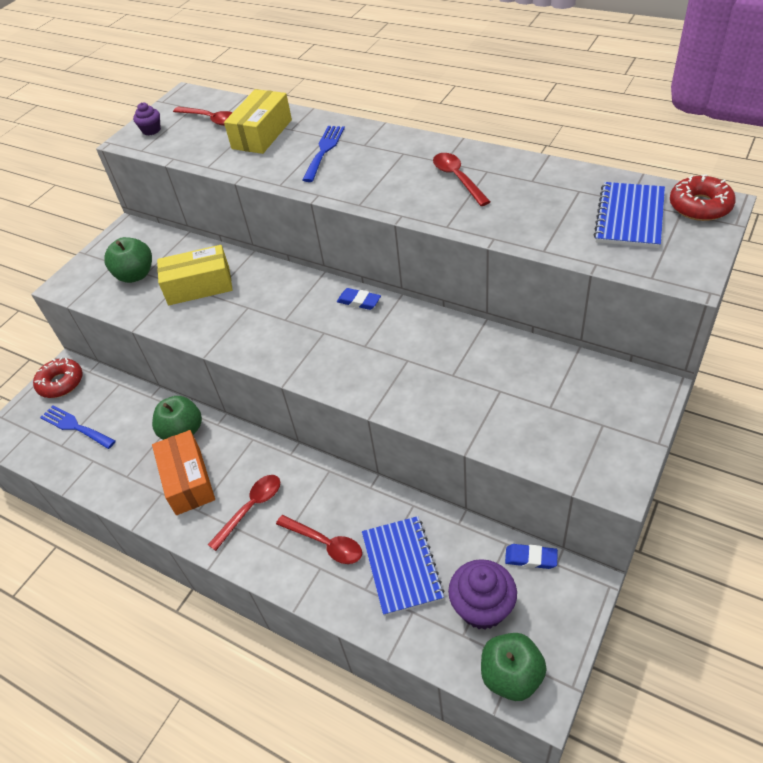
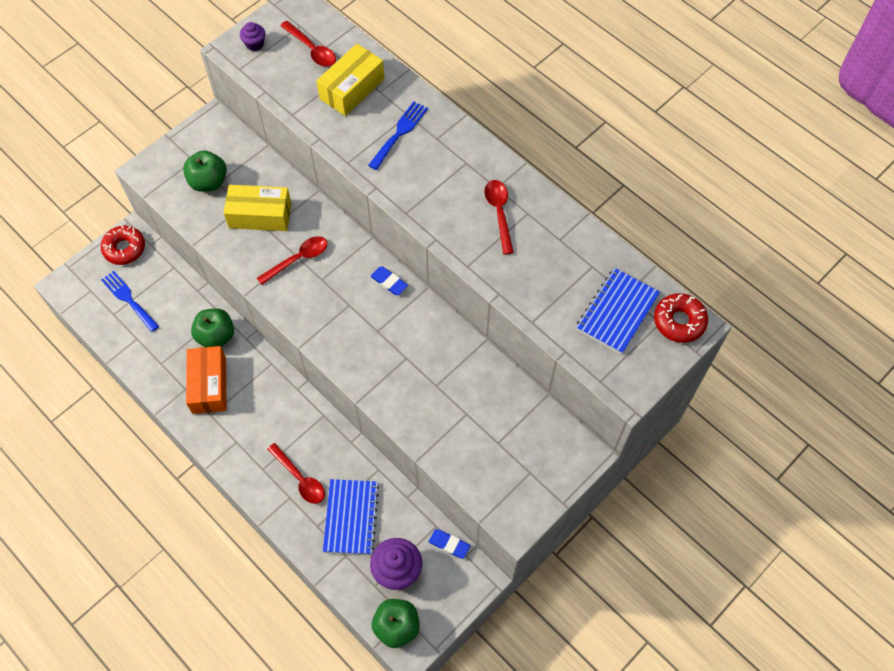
camera: 10 degrees right, 15 degrees up
(251, 508) = (252, 428): red spoon -> red spoon (298, 259)

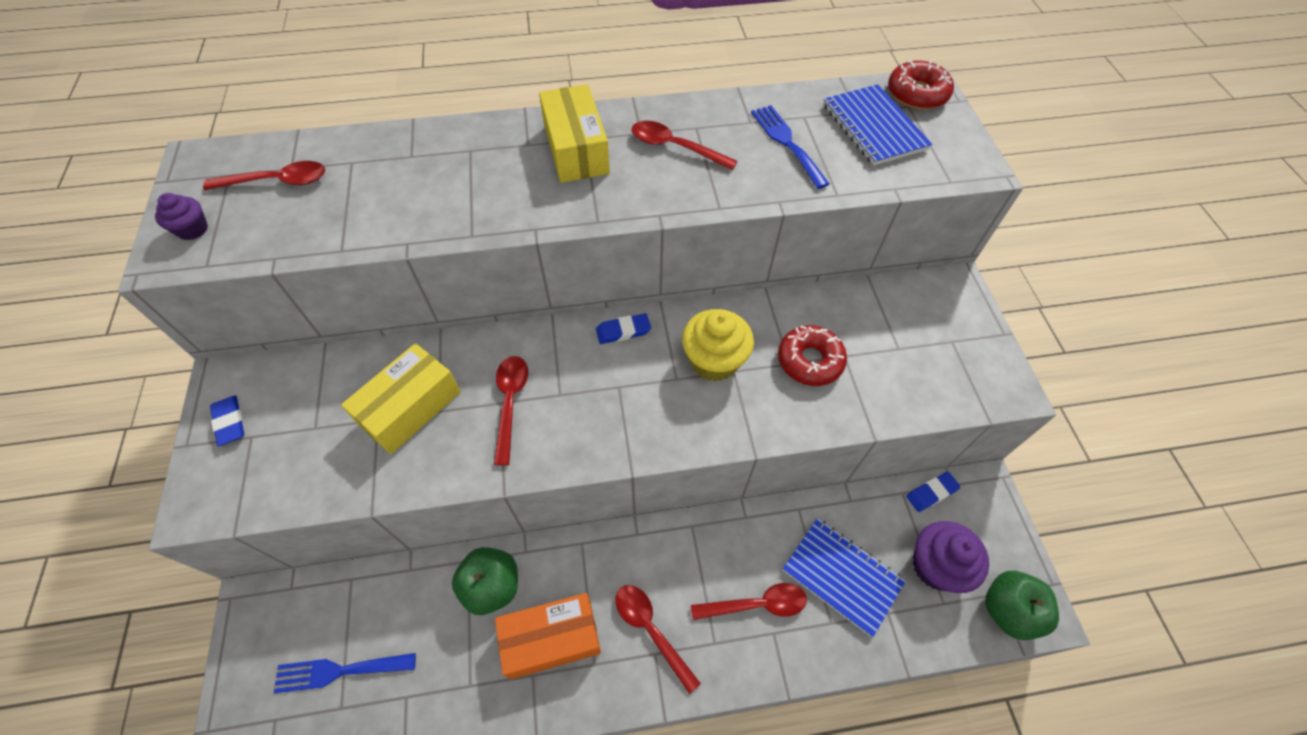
camera: 55 degrees left, 5 degrees down
(124, 248) = (261, 628): red donut -> red donut (810, 361)
(193, 144) = (230, 422): none -> blue eraser
(208, 182) = (301, 437): green apple -> none
(209, 385) = (551, 639): orange box -> orange box turned 45 degrees counterclockwise
(247, 431) = (651, 630): none -> red spoon
(352, 89) = (377, 176): yellow box -> yellow box (576, 149)
(399, 133) = (485, 169): blue fork -> blue fork (786, 142)
(405, 343) = (714, 361): none -> yellow cupcake

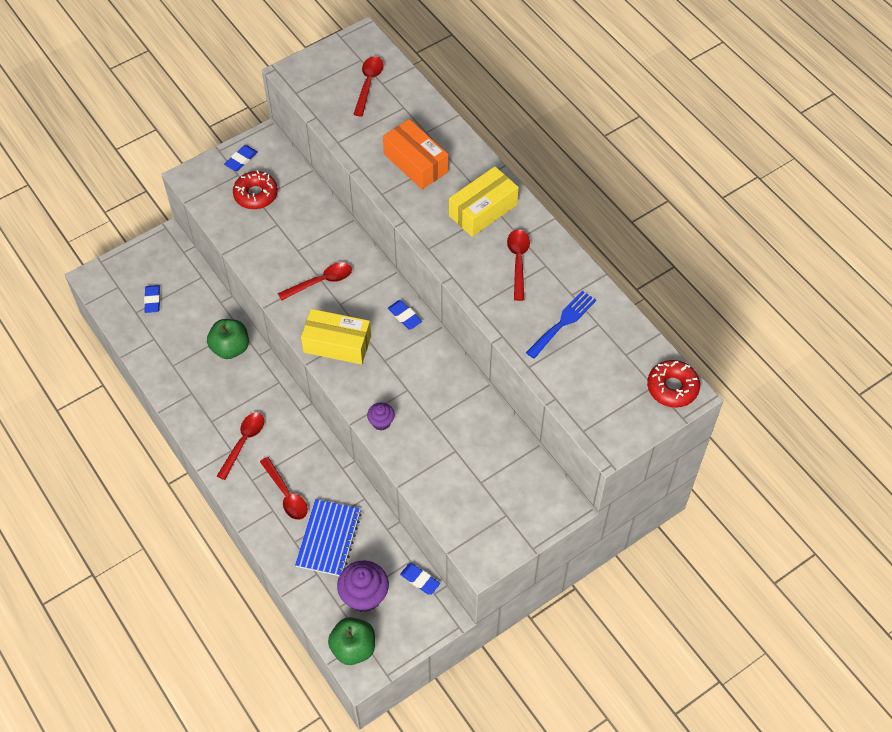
camera: 65 degrees right, 0 degrees up
(193, 229) = (315, 71): purple cupcake -> purple cupcake (381, 422)
(277, 181) = (368, 84): red spoon -> red spoon turned 135 degrees counterclockwise
(339, 671) = (152, 300): blue fork -> blue eraser
(410, 408) = (292, 235): yellow box -> yellow box (337, 344)
(551, 639) = (215, 393): orange box -> orange box (415, 163)
(714, 361) = (409, 376): yellow cupcake -> none
(810, 361) = (440, 431): red donut -> red donut (256, 194)
(874, 127) = (613, 370): blue notebook -> none

